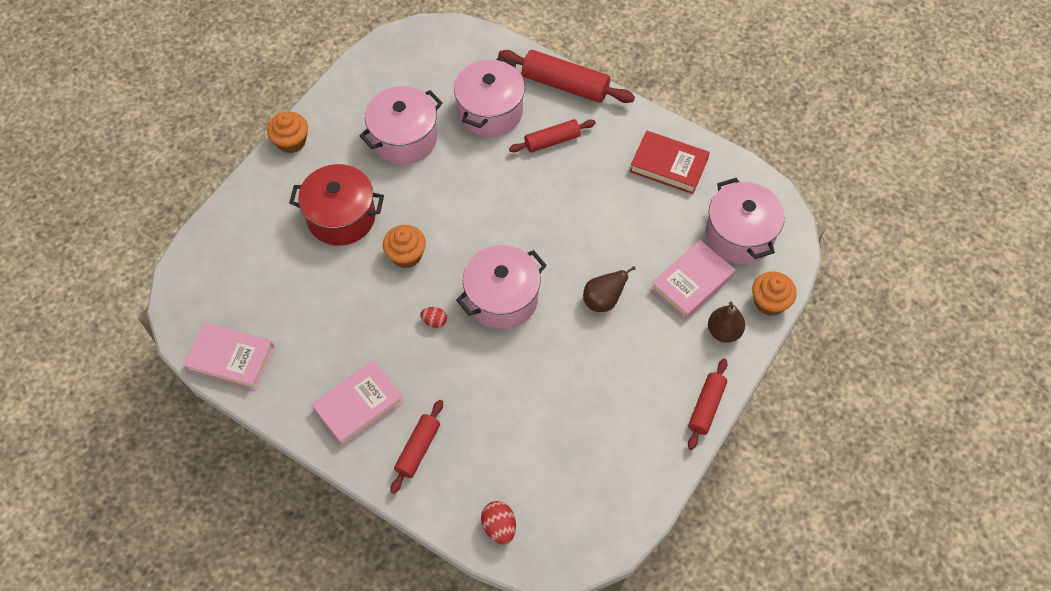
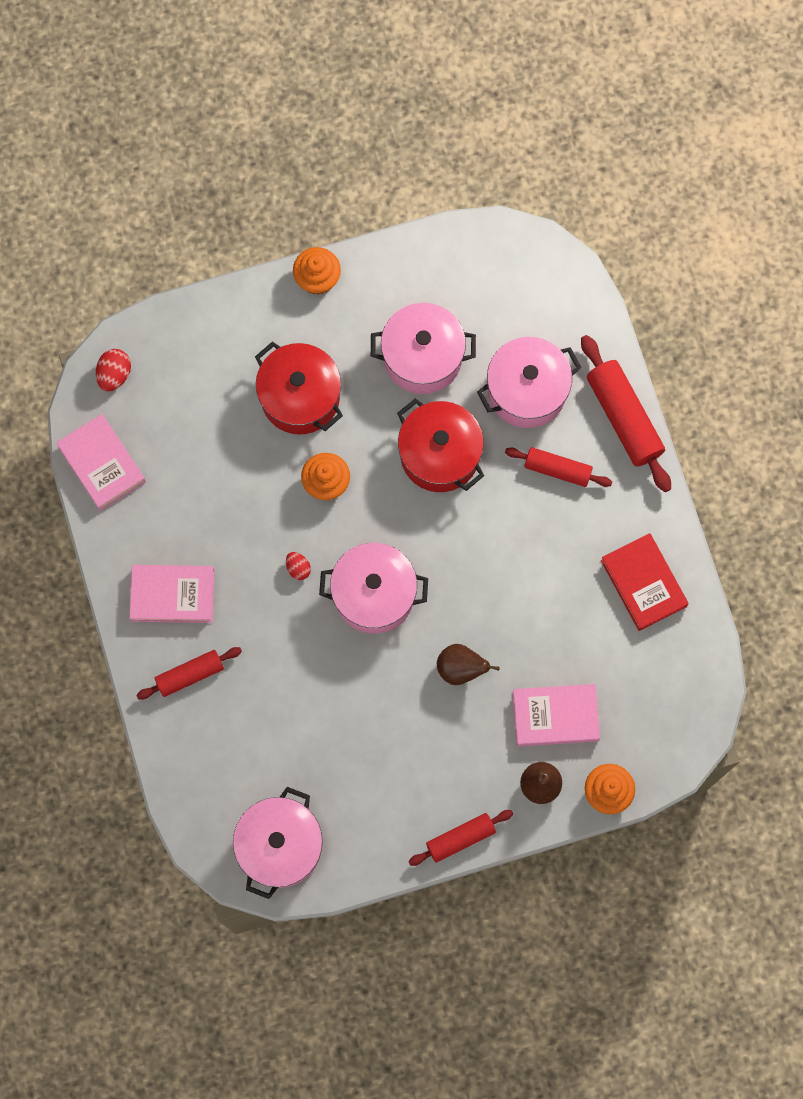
camera: 40 degrees right, 15 degrees up
(468, 185) = (440, 454): none -> red pot
(499, 527) = (200, 796): red egg -> red egg (114, 375)
(739, 235) = (642, 706): pink pot -> pink pot (280, 846)

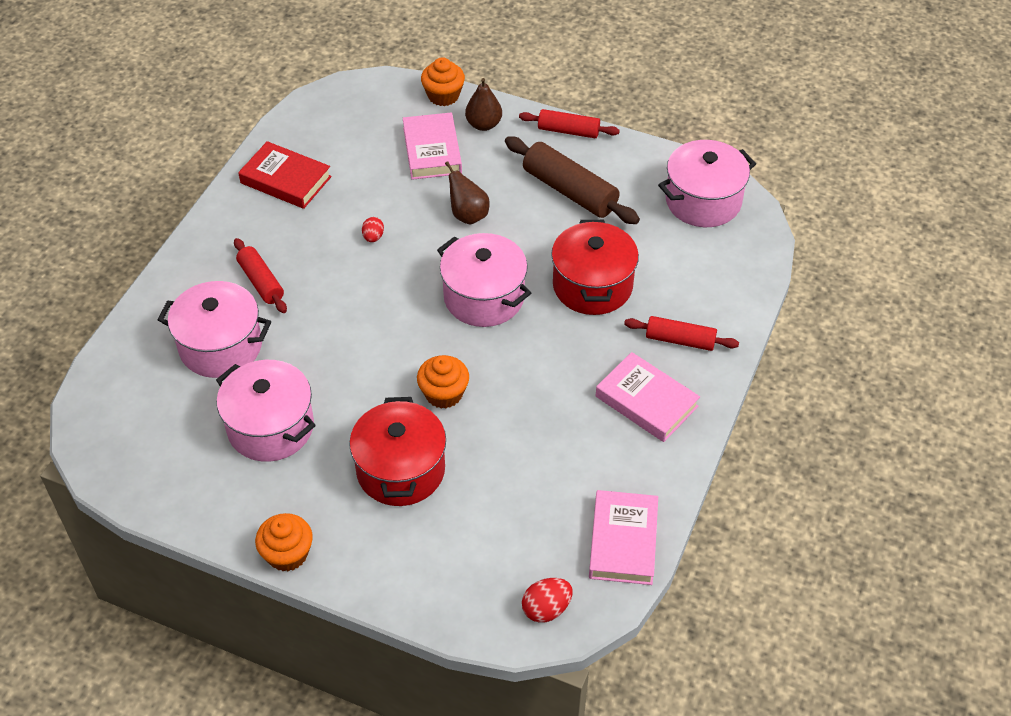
camera: 140 degrees left, 25 degrees down
(298, 568) = (525, 352): red egg -> red egg (373, 237)
(400, 765) = (569, 191): none -> brown rolling pin
(440, 454) = (335, 351): red pot -> red pot (592, 285)
(555, 716) = (432, 151): pink book -> pink book turned 45 degrees clockwise
(623, 418) = (175, 280): red rolling pin -> none
(643, 583) = (285, 180): red book -> red book turned 75 degrees counterclockwise

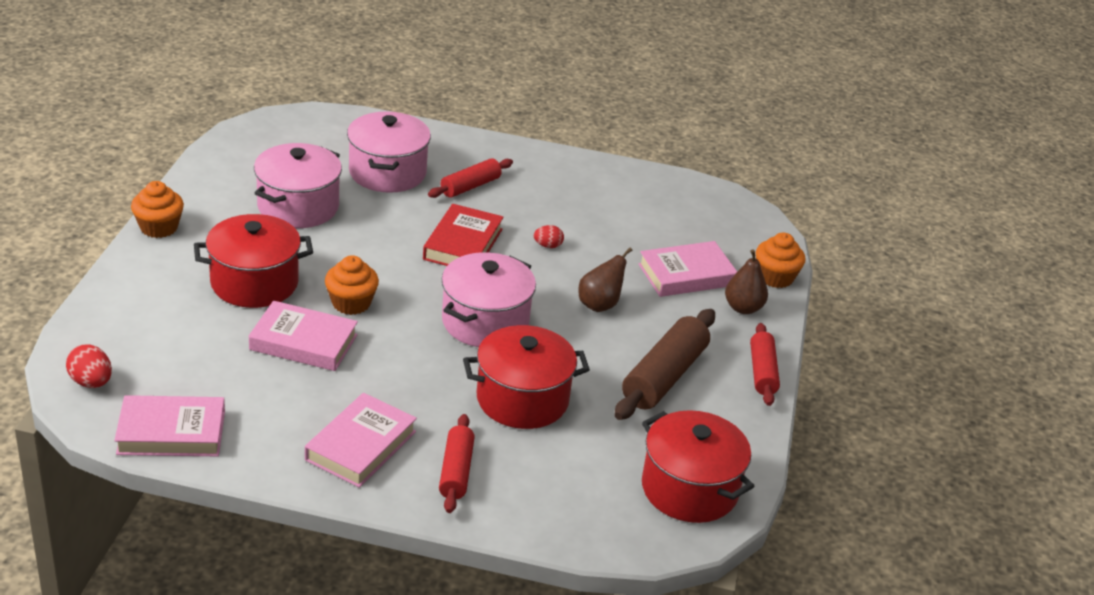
camera: 75 degrees right, 15 degrees down
(285, 180) = (607, 188): red book -> red book (463, 244)
(500, 434) = (303, 342): none -> pink book
(703, 201) = (689, 489): pink pot -> red pot

